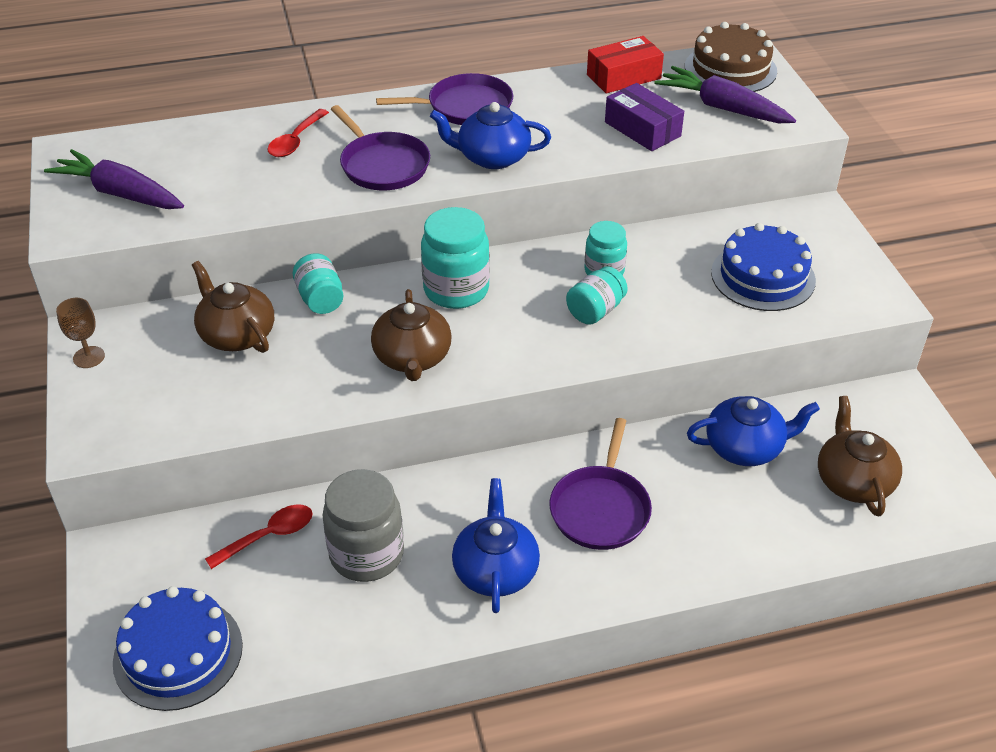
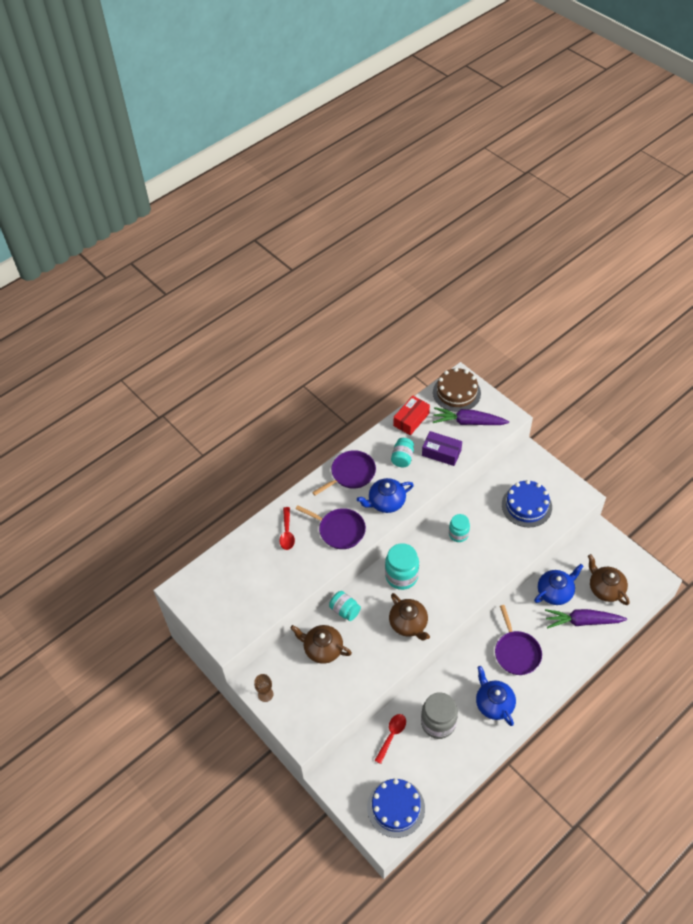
camera: 25 degrees left, 10 degrees up
(120, 194) = (230, 606): purple carrot -> purple carrot (582, 621)
(595, 311) = (468, 559): turquoise jar -> turquoise jar (402, 458)

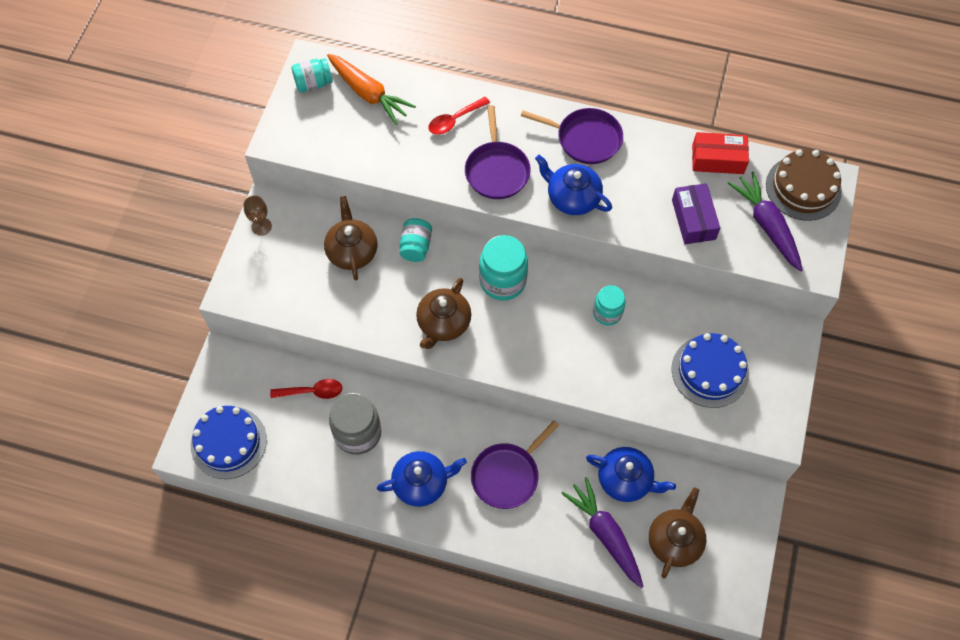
camera: 55 degrees right, 10 degrees up
(231, 569) = (368, 94): none -> orange carrot
(402, 458) = (651, 181): turquoise jar -> turquoise jar (313, 83)
(494, 703) = (421, 483): blue teapot -> blue teapot turned 45 degrees clockwise

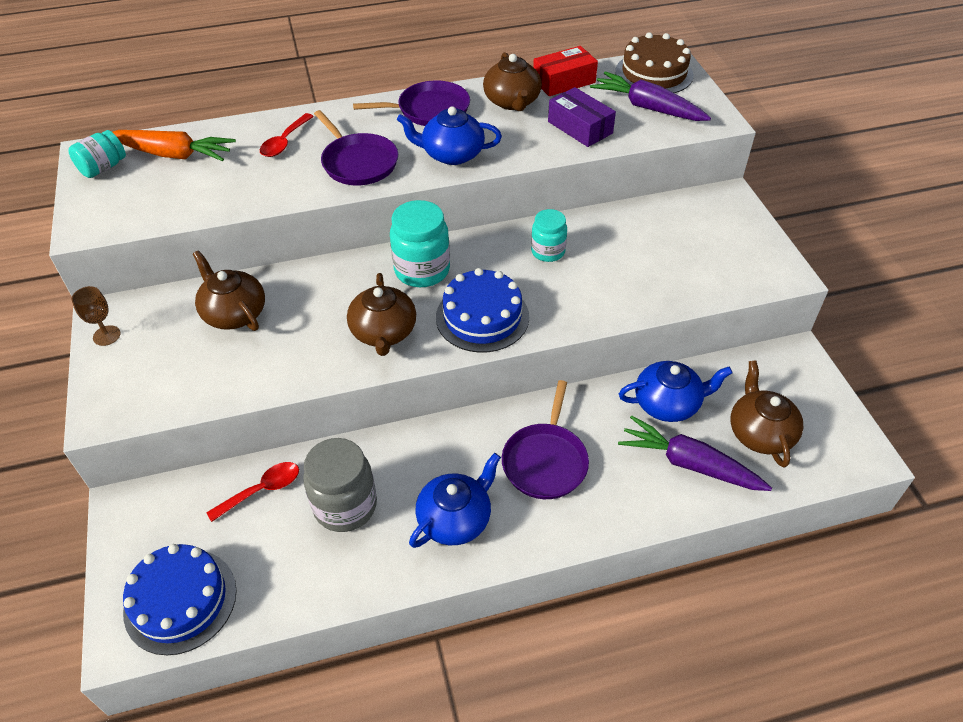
camera: 30 degrees left, 15 degrees down
(416, 247) = (306, 280): turquoise jar -> none
(658, 162) = (512, 102): none -> brown teapot
(710, 371) = (682, 254): blue cake -> blue cake (482, 317)

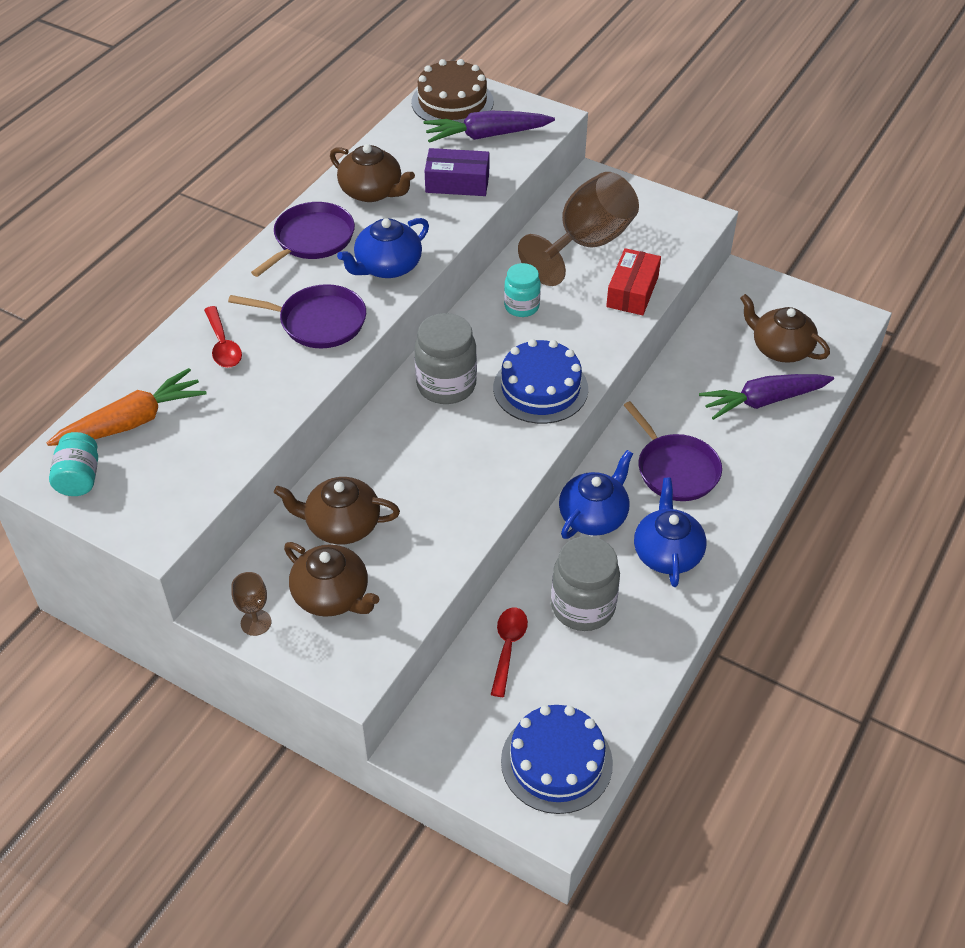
camera: 45 degrees left, 0 degrees up
(383, 332) = (484, 451): brown teapot -> brown teapot (332, 595)
(422, 270) = (446, 385): turquoise jar -> grey jar
(564, 81) = (390, 149): red box -> red box (632, 291)
(658, 238) = (586, 244): none -> brown goblet
(668, 403) = (703, 370): blue teapot -> blue teapot (594, 516)

